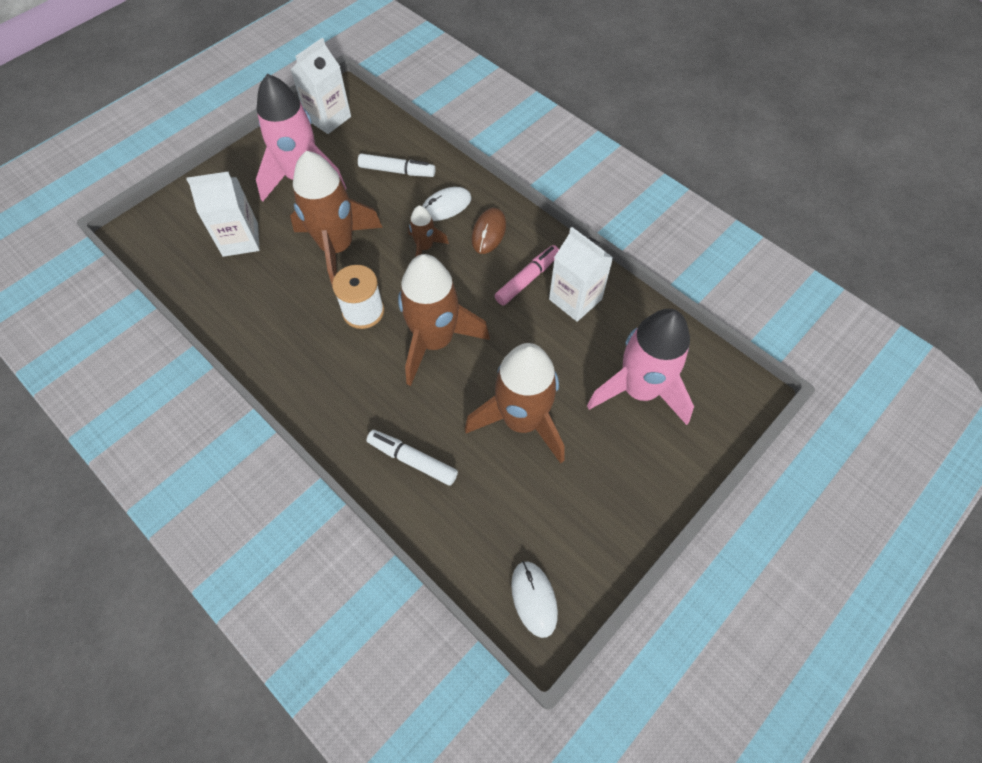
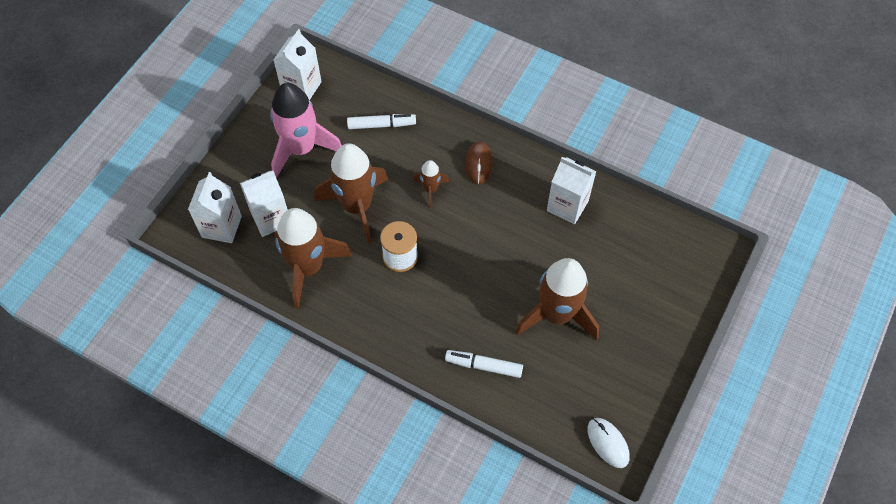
camera: 15 degrees left, 0 degrees up
(185, 237) = (221, 227): none -> white carton
(435, 341) = (467, 267): brown rocket -> brown rocket (308, 267)
(446, 206) = (435, 148): white mouse -> none
(527, 279) = (524, 198): pink marker -> none
(639, 390) = (639, 268): pink rocket -> none

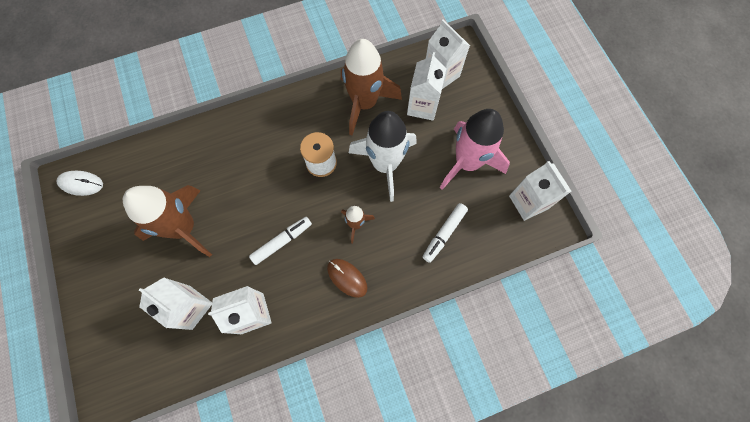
camera: 130 degrees right, 10 degrees up
(357, 207) = (385, 164): brown rocket -> white rocket
(484, 366) = (199, 153): white marker -> white marker (282, 241)
(606, 251) = (191, 307): none -> white carton

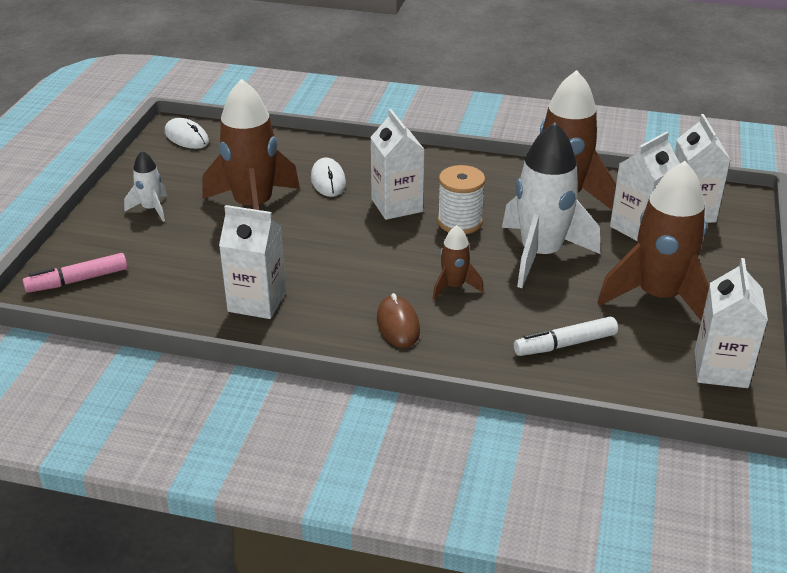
camera: 35 degrees right, 35 degrees down
(116, 272) = (151, 209): none -> white rocket
(122, 371) = (78, 280): none -> pink marker
(191, 307) = (197, 267): white carton -> white carton (397, 205)
(213, 171) = (328, 180): none -> white mouse
(282, 241) = (349, 262): white marker -> none
(467, 163) = (658, 297): pink rocket -> brown rocket

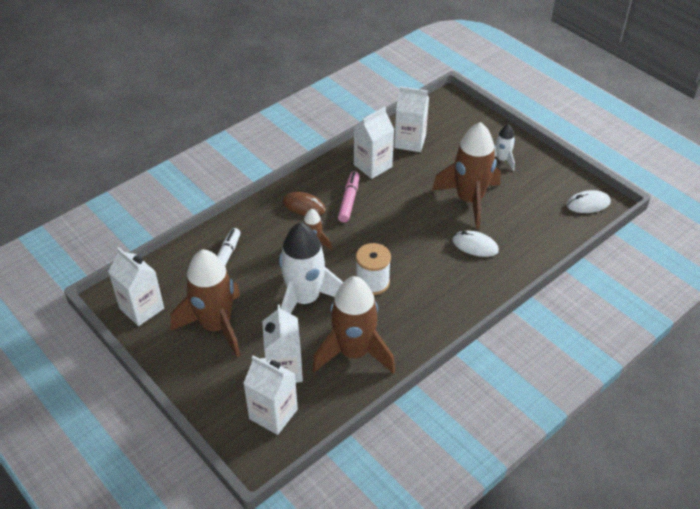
camera: 125 degrees right, 10 degrees up
(78, 280) = (449, 114): pink marker -> pink marker (349, 201)
(397, 205) = (417, 263): white carton -> white carton (410, 141)

